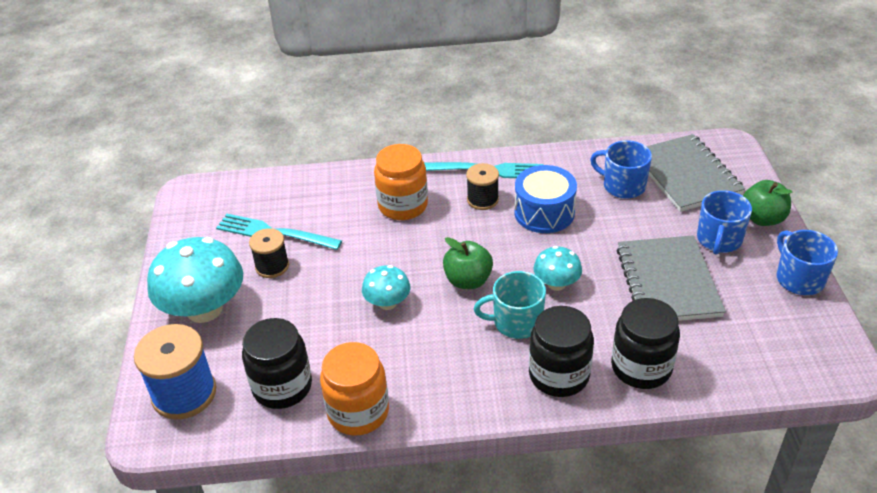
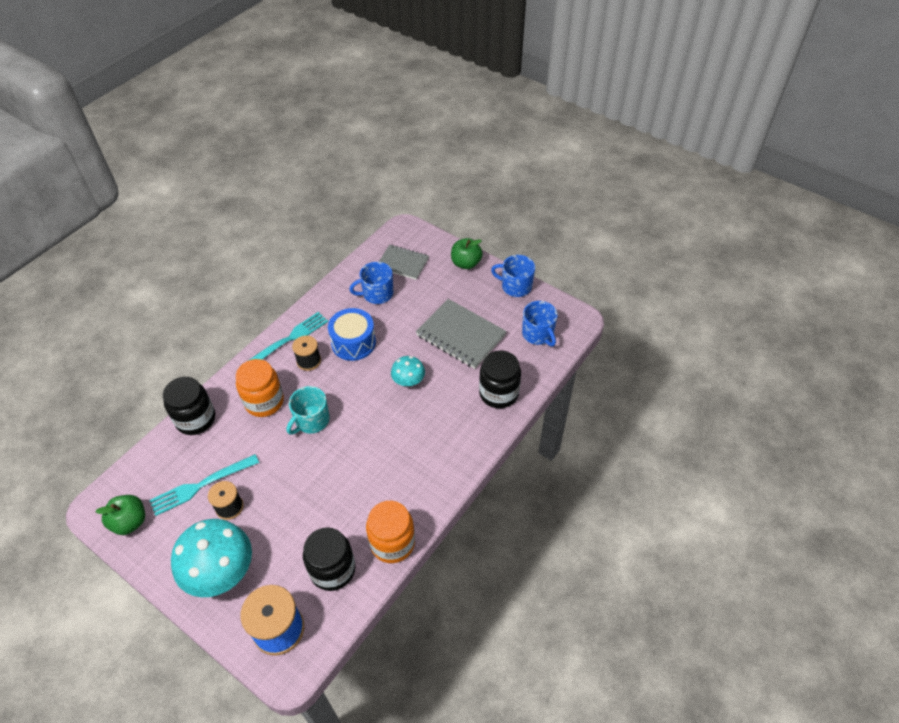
camera: 50 degrees left, 10 degrees up
(387, 303) = (331, 468): turquoise mushroom -> none
(468, 280) = (360, 417): green apple -> green apple (130, 522)
(516, 322) = (413, 420): turquoise mug -> turquoise mug (311, 420)
(559, 375) = (467, 431): black jar -> black jar (195, 419)
(686, 175) = (403, 263): grey notebook -> grey notebook, size x0.65
(719, 240) = (459, 291): blue mug -> blue mug (538, 334)

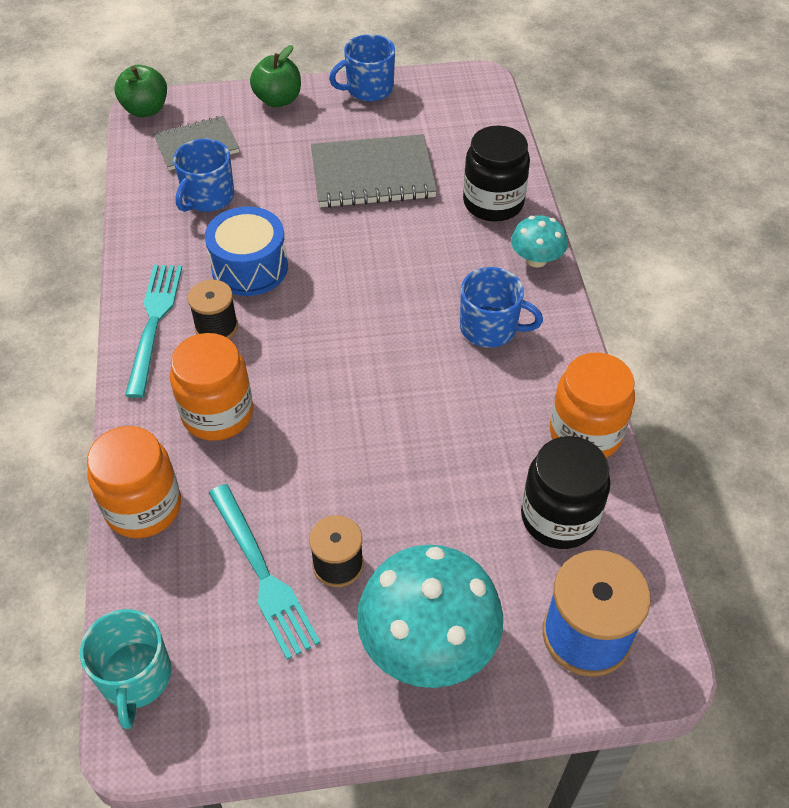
camera: 45 degrees left, 0 degrees up
(130, 522) = (217, 704): green apple -> green apple (145, 109)
(195, 419) = (143, 507): black jar -> orange jar
(201, 485) = (263, 574): turquoise fork -> turquoise fork turned 45 degrees counterclockwise
(311, 420) = (312, 387): turquoise mug -> turquoise mug (135, 677)
(408, 380) = (375, 260): turquoise mushroom -> turquoise mushroom (536, 259)
(538, 334) = (456, 119): blue mug -> blue mug (490, 328)

